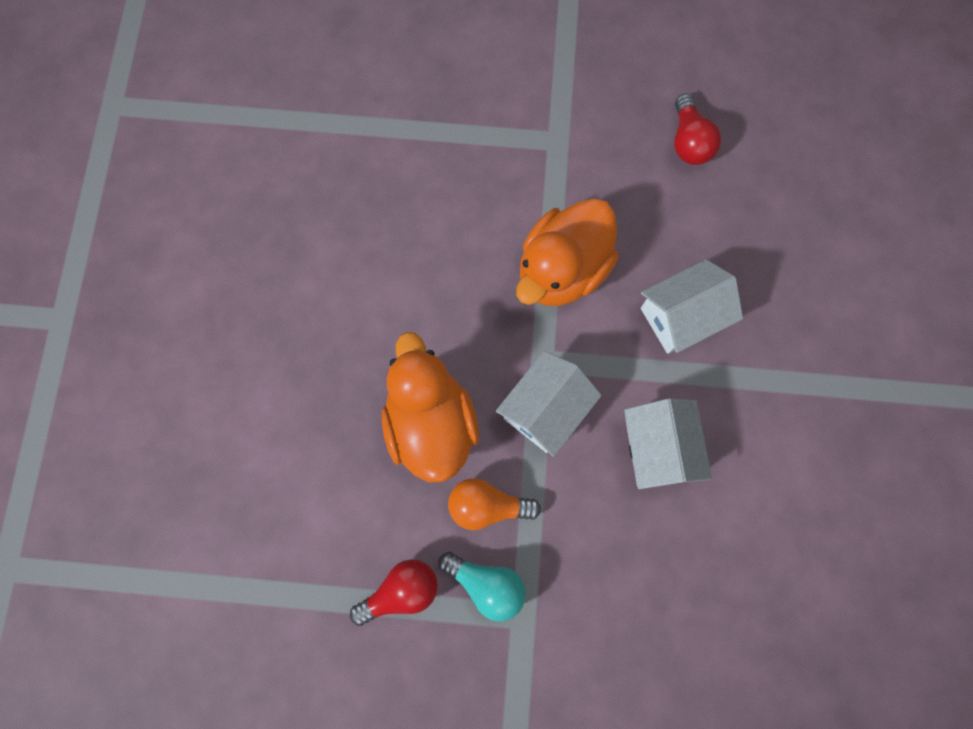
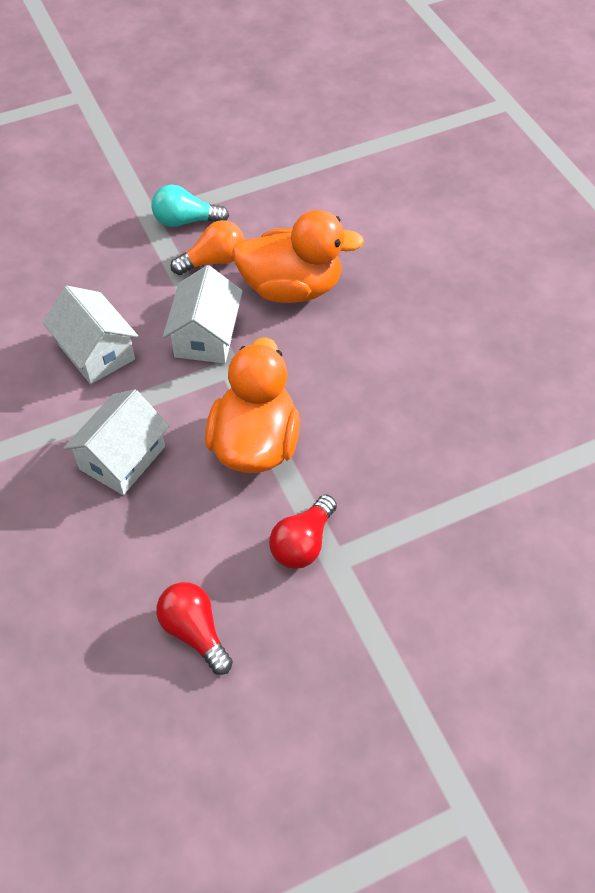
camera: 150 degrees right, 20 degrees down
(401, 591) = (243, 194): red light bulb -> red light bulb (303, 543)
(430, 423) = (292, 288): orange duck -> orange duck turned 45 degrees counterclockwise

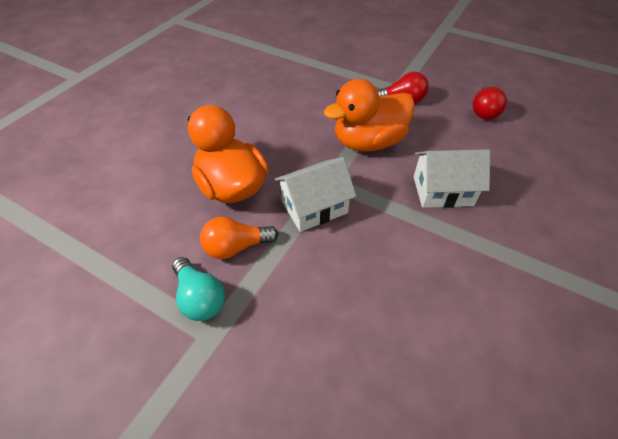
camera: 125 degrees left, 5 degrees down
(96, 352) = (388, 262): white house -> none
(213, 260) = (236, 247): orange light bulb -> orange light bulb turned 45 degrees counterclockwise

